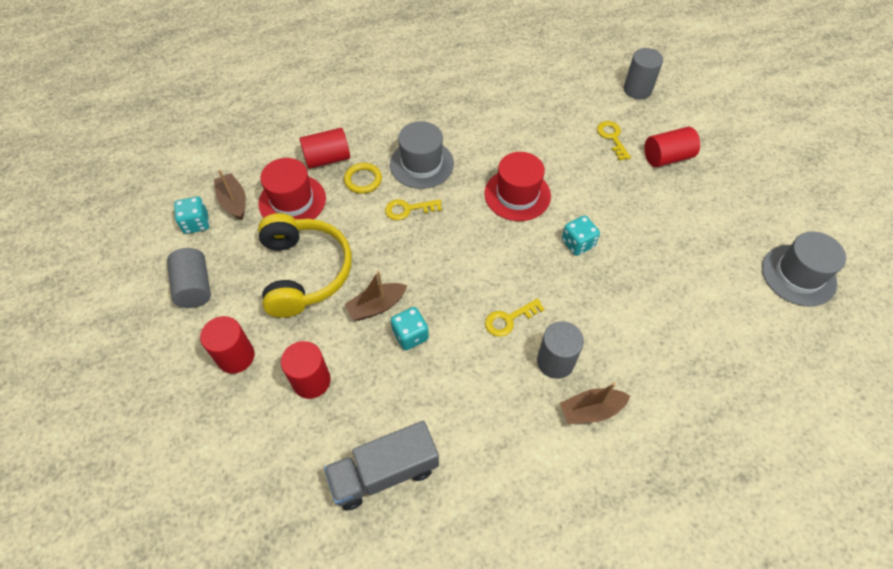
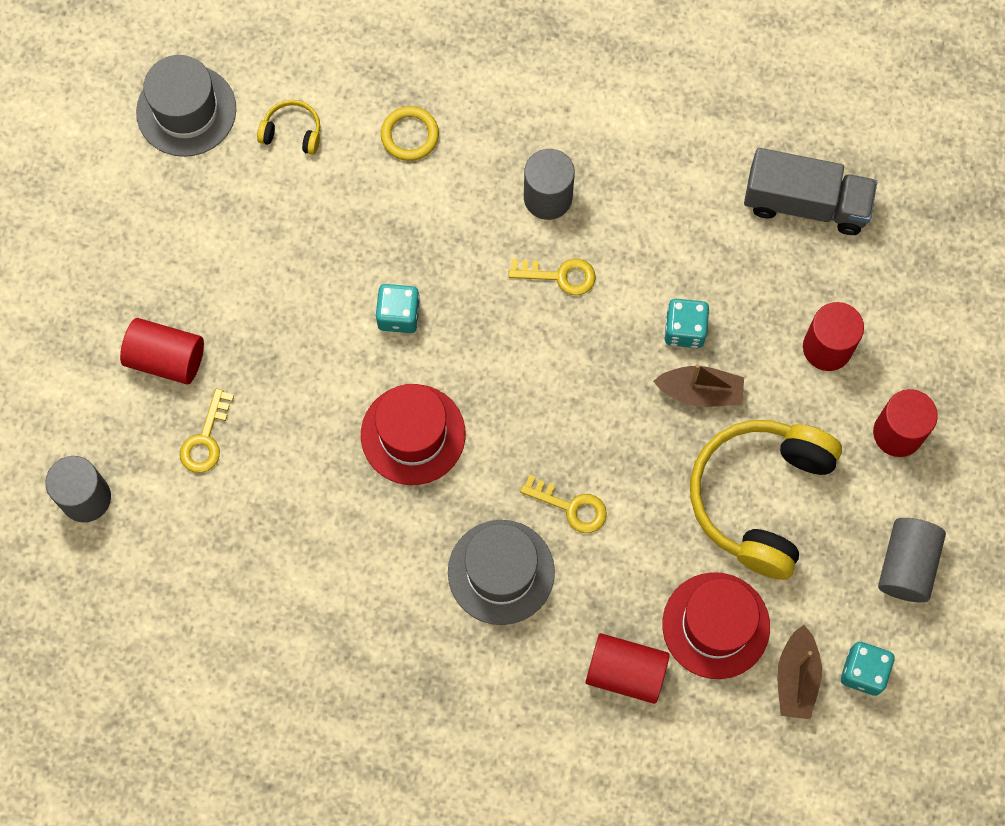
camera: 145 degrees left, 15 degrees up
(363, 180) = (599, 598): yellow ring -> yellow ring (410, 135)
(591, 410) = (553, 127): brown boat -> none
(733, 301) = (292, 132): none -> yellow headphones

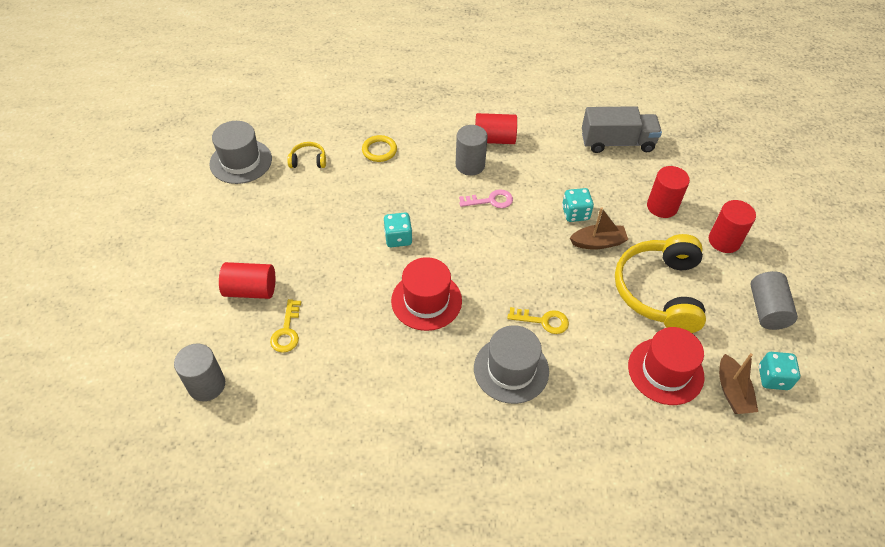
camera: 15 degrees left, 20 degrees down
(559, 276) = (490, 200): yellow key -> pink key
(625, 672) = (618, 414): red cylinder -> red cylinder (494, 139)

